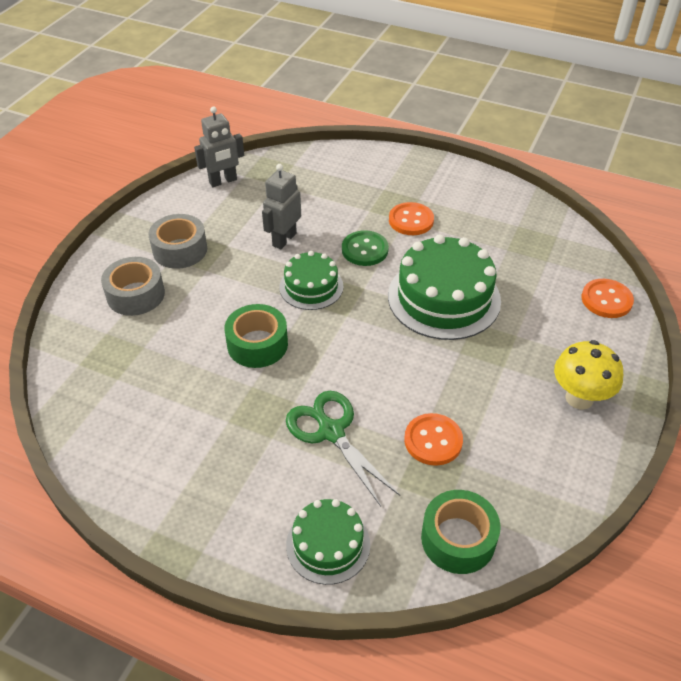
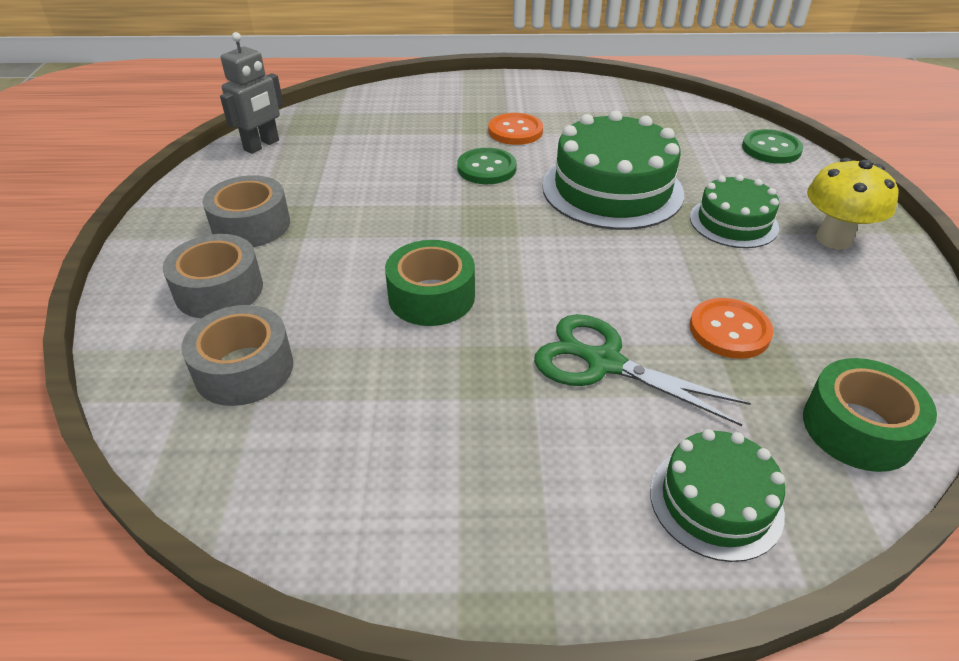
camera: 25 degrees left, 5 degrees down
(121, 356) = (244, 369): none -> grey tape
(284, 239) = (382, 182): grey robot -> none
(311, 287) = (452, 218): green cake -> green cake (733, 222)
(606, 300) = (771, 149): orange button -> green button

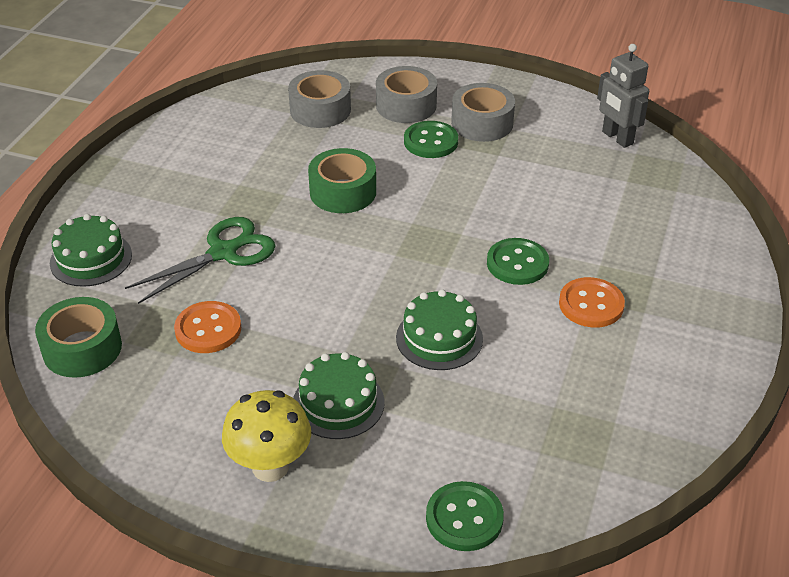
camera: 110 degrees right, 0 degrees up
(300, 253) = (431, 141): none -> green button
(612, 189) = (439, 338): green cake -> green cake, size x0.58

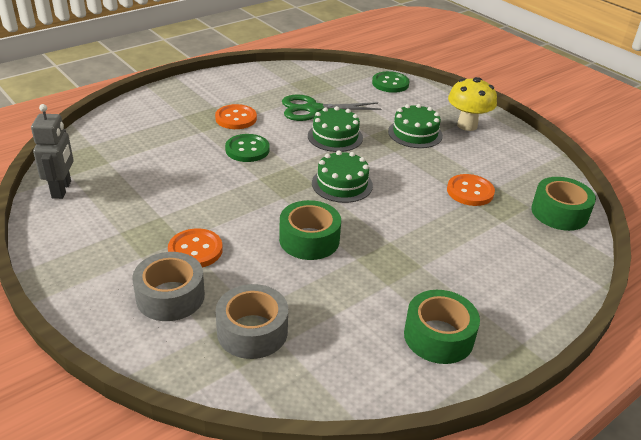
camera: 150 degrees left, 5 degrees down
(91, 259) = (542, 271): green cake -> green cake (342, 184)
(171, 162) = (438, 336): none -> green tape
(223, 253) = (434, 233): green scissors -> green scissors (313, 109)
(431, 141) = (195, 250): green button -> orange button
(482, 123) = (134, 247): grey tape -> none

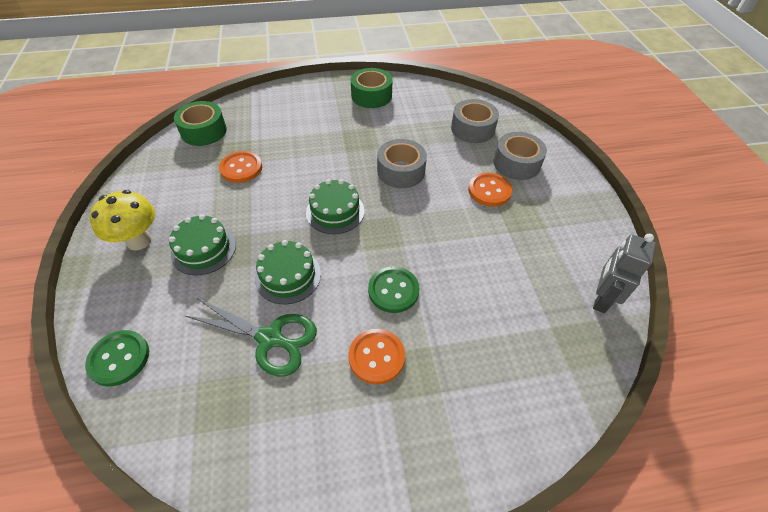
camera: 150 degrees left, 15 degrees up
(309, 240) = (401, 171): green tape -> grey tape

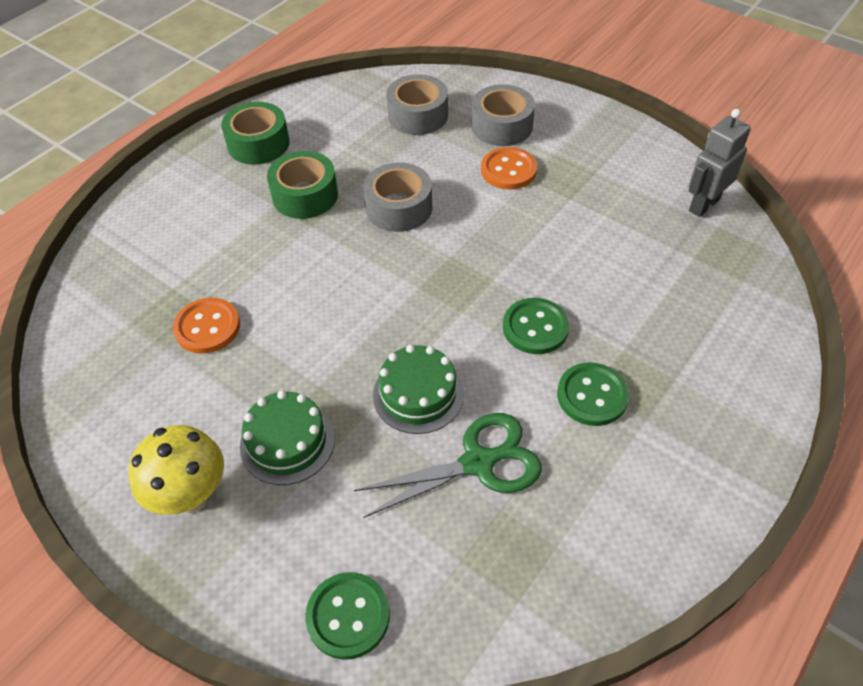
camera: 40 degrees left, 0 degrees up
(204, 131) = (91, 319): green tape -> green tape (305, 195)
(335, 211) = (383, 296): green cake -> none
(376, 357) = (592, 395): orange button -> green button
(601, 299) = (703, 205): grey robot -> grey robot turned 60 degrees clockwise

